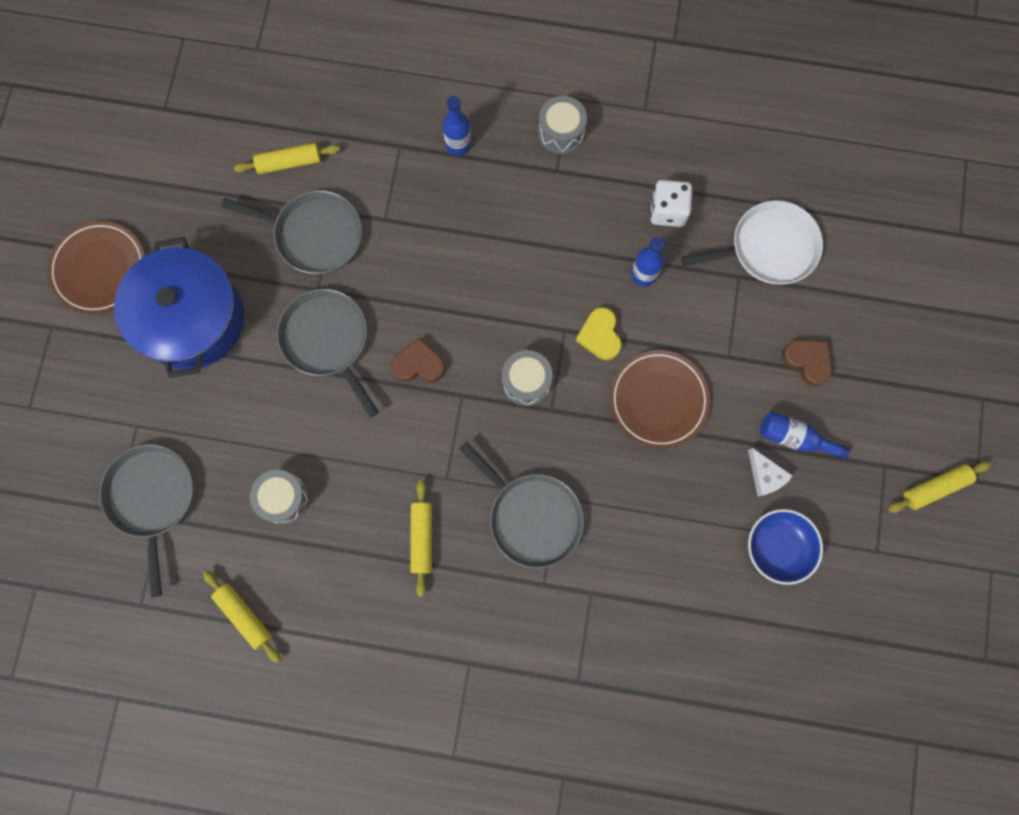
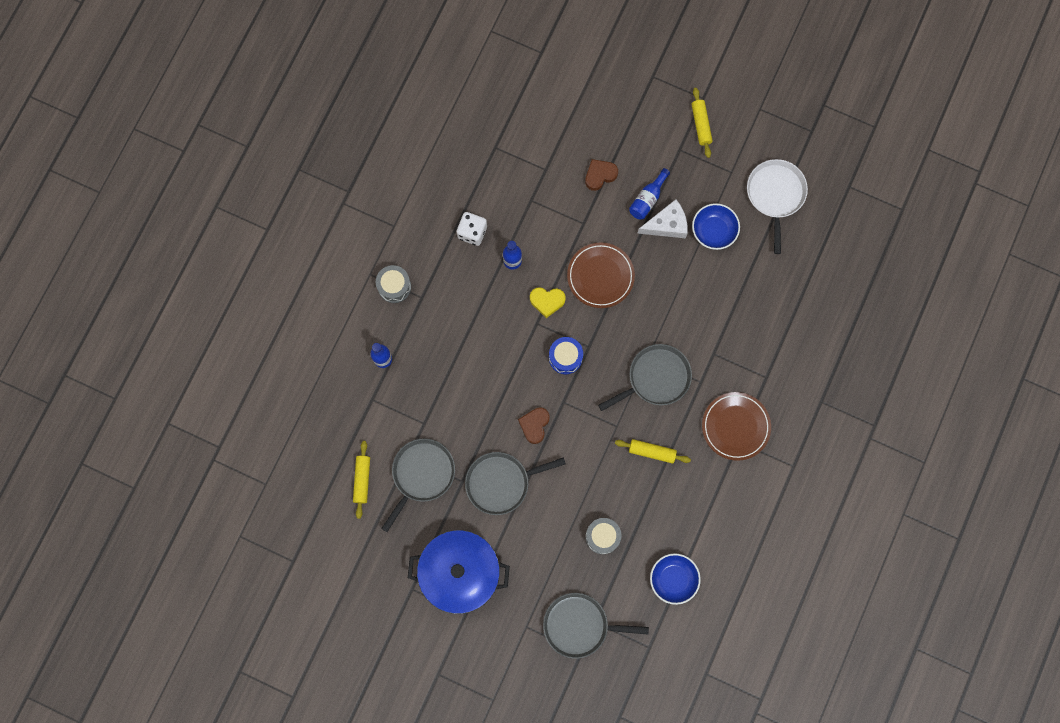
camera: 75 degrees left, 0 degrees up
(100, 269) = (405, 631): brown plate -> brown plate (735, 426)
(244, 615) = (673, 579): yellow rolling pin -> blue bowl
(526, 381) = (565, 357): grey drum -> blue drum
(765, 476) = (667, 224): white cheese -> white cheese, size x1.54
(768, 248) = (516, 175): white pan -> white pan (775, 195)

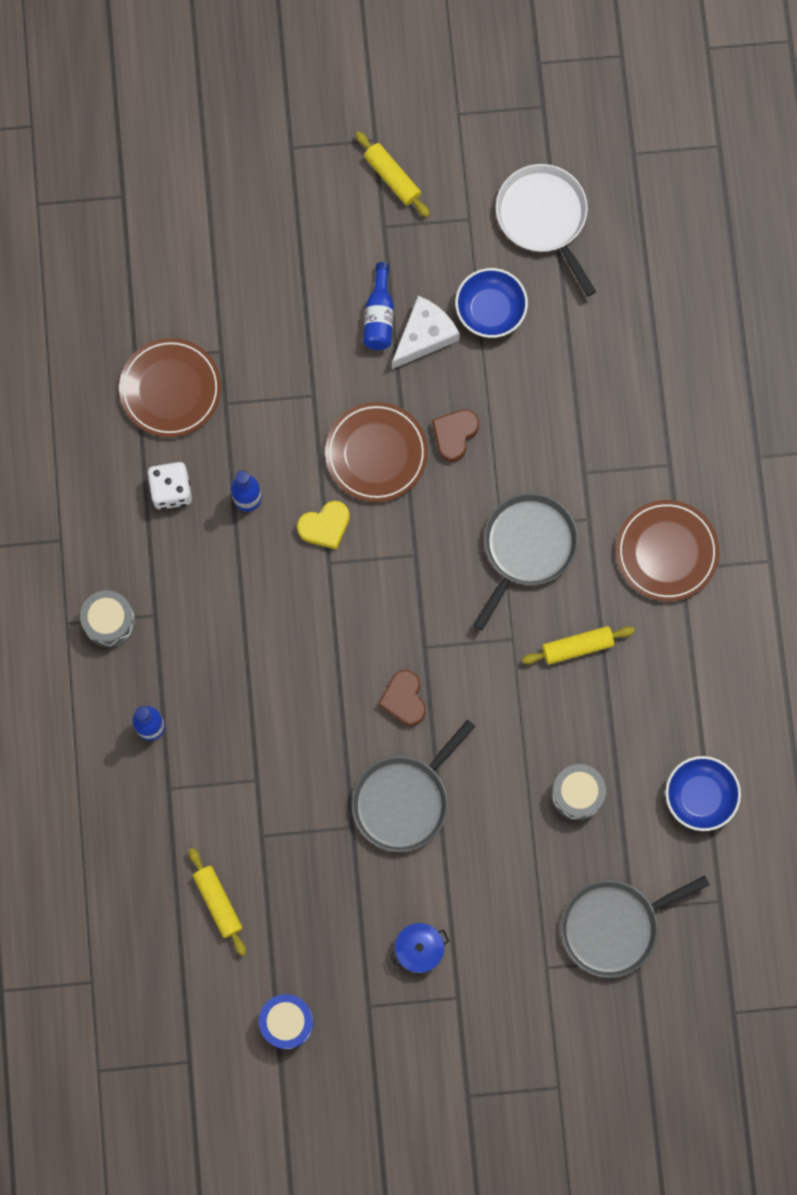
camera: 30 degrees left, 0 degrees up
(421, 474) = (293, 850): grey pan -> none
(460, 573) = (419, 949): blue pot -> blue pot, size x0.40
(505, 175) = (170, 389): none -> brown plate
(565, 357) = (392, 587): blue drum -> blue drum (286, 1022)
(600, 175) = (297, 319): brown heart -> brown heart (454, 435)

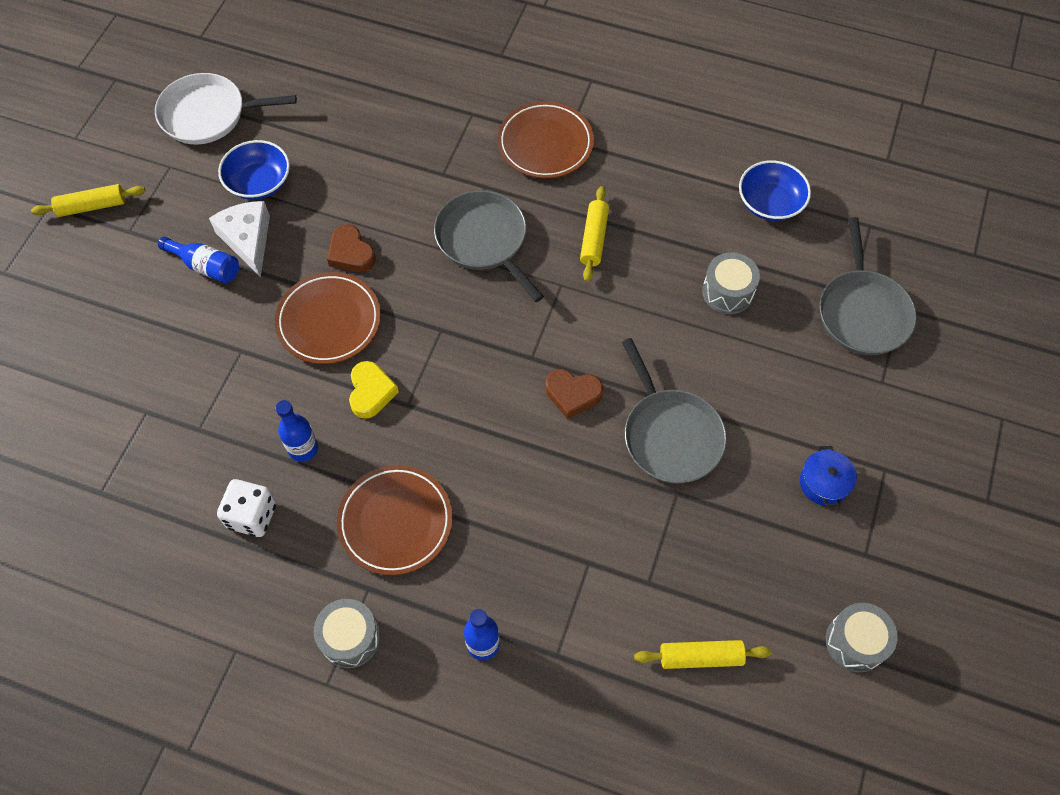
camera: 65 degrees left, 15 degrees down
(170, 389) = (153, 472): brown plate -> brown plate (395, 522)
(286, 1022) = (855, 642): blue drum -> grey drum

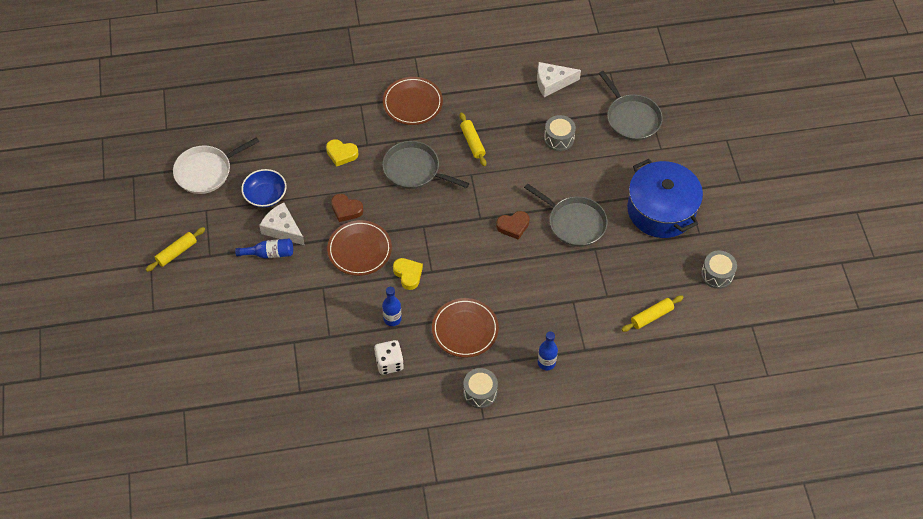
camera: 30 degrees left, 5 degrees down
(399, 171) = (341, 154): none -> yellow heart
(770, 203) = (552, 82): blue bowl -> white cheese
(824, 483) = (661, 210): blue pot -> blue pot, size x2.48

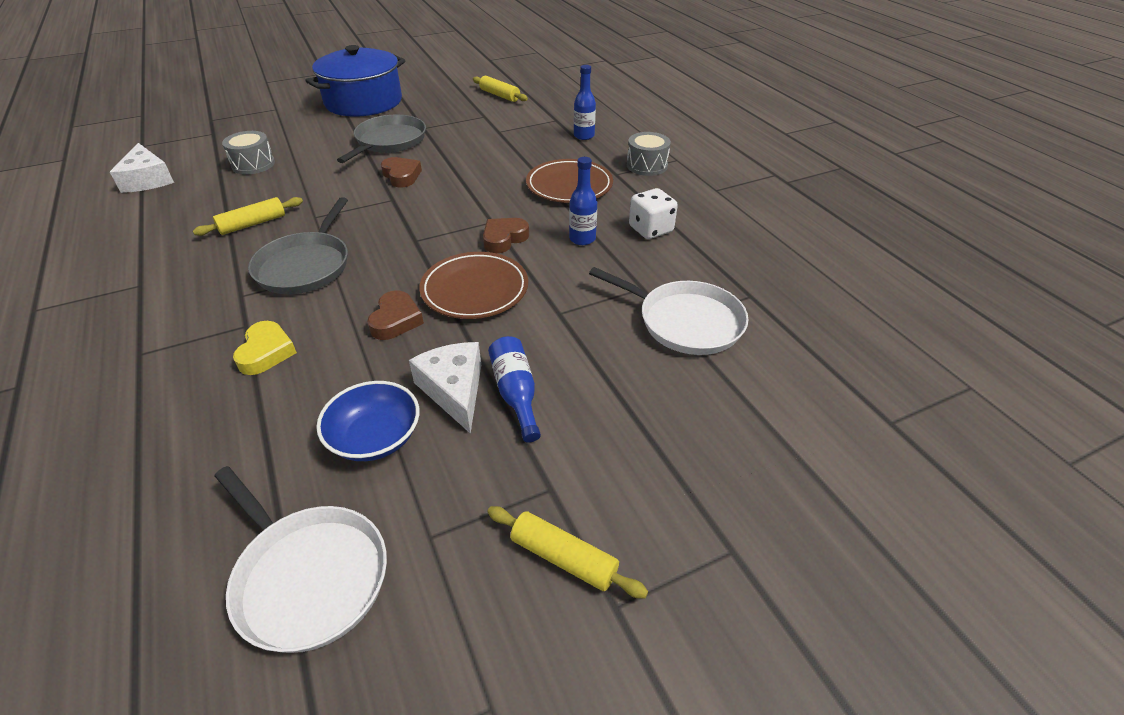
camera: 105 degrees left, 15 degrees down
(282, 229) = (454, 390): white cheese -> white cheese turned 135 degrees clockwise
(291, 347) = (685, 322): none -> white pan
(408, 274) = (504, 239): yellow heart -> brown heart
(412, 103) = (154, 292): brown plate -> none
(631, 118) = (226, 127): grey pan -> none
(717, 274) = (439, 74): grey drum -> none

